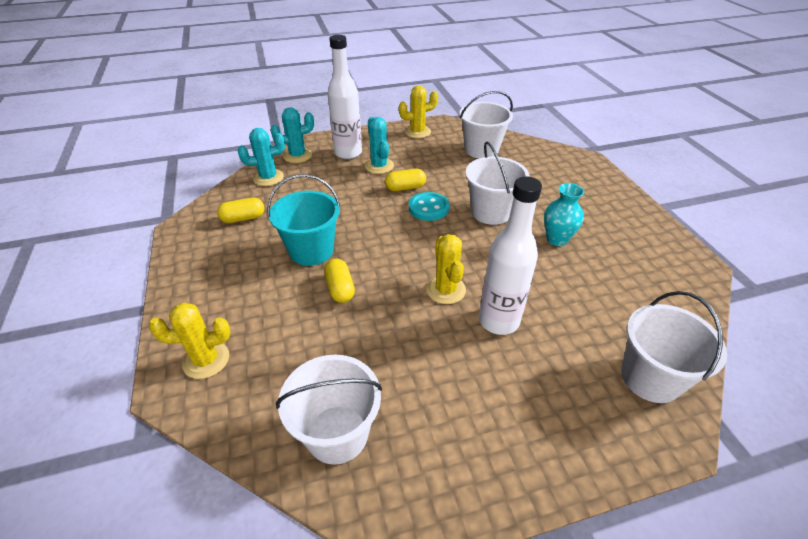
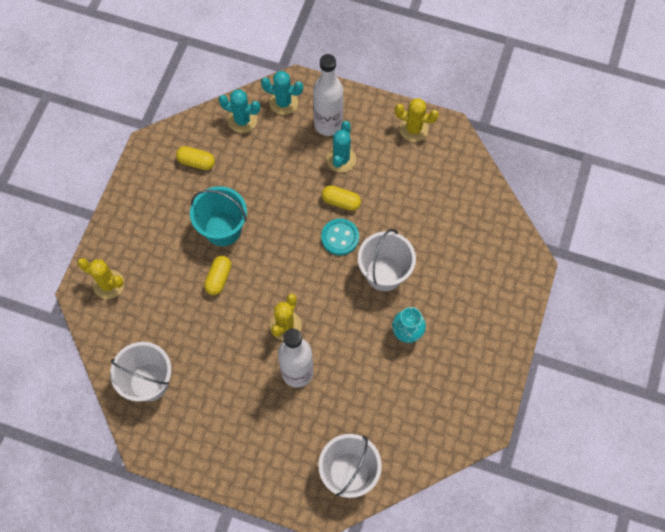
camera: 35 degrees right, 25 degrees up
(481, 149) = (448, 191): white bucket -> none

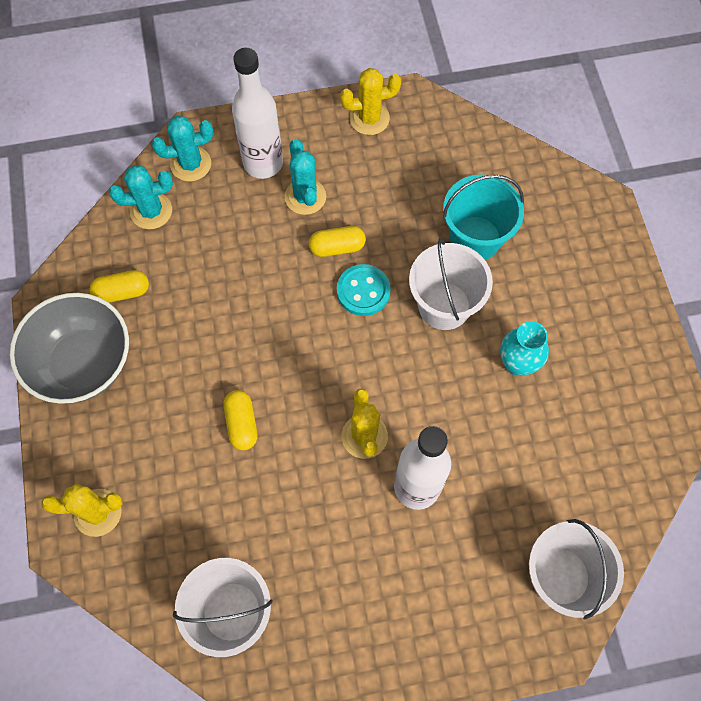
camera: 30 degrees left, 0 degrees up
(150, 193) = (83, 363): none -> grey bowl
(223, 229) = (209, 358): turquoise bucket -> turquoise bucket (475, 238)

